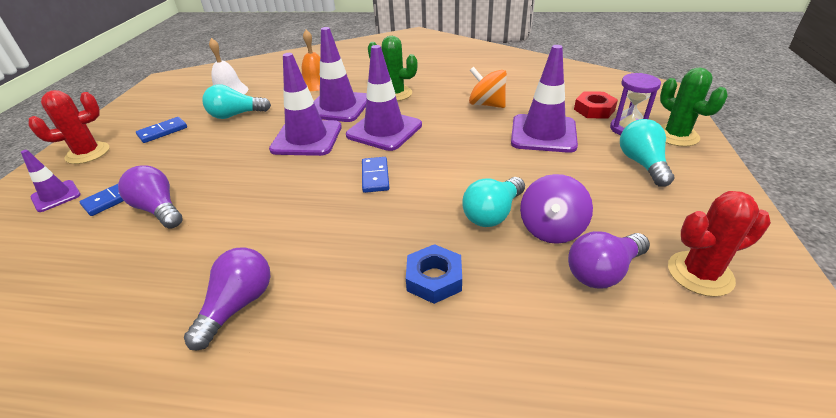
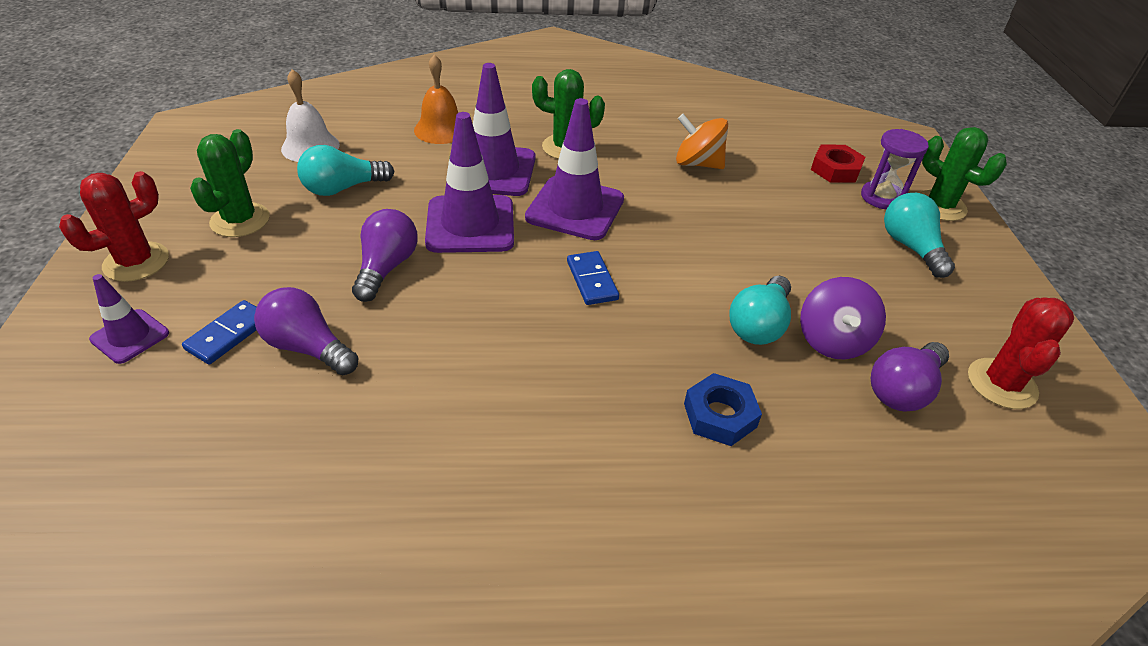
camera: 15 degrees left, 5 degrees up
(163, 132) = (240, 220): blue domino -> green cactus
(238, 305) = (493, 472): purple light bulb -> purple light bulb (386, 267)
(543, 134) = (784, 208): purple traffic cone -> none
(700, 273) = (1001, 384): red cactus -> red cactus turned 45 degrees counterclockwise

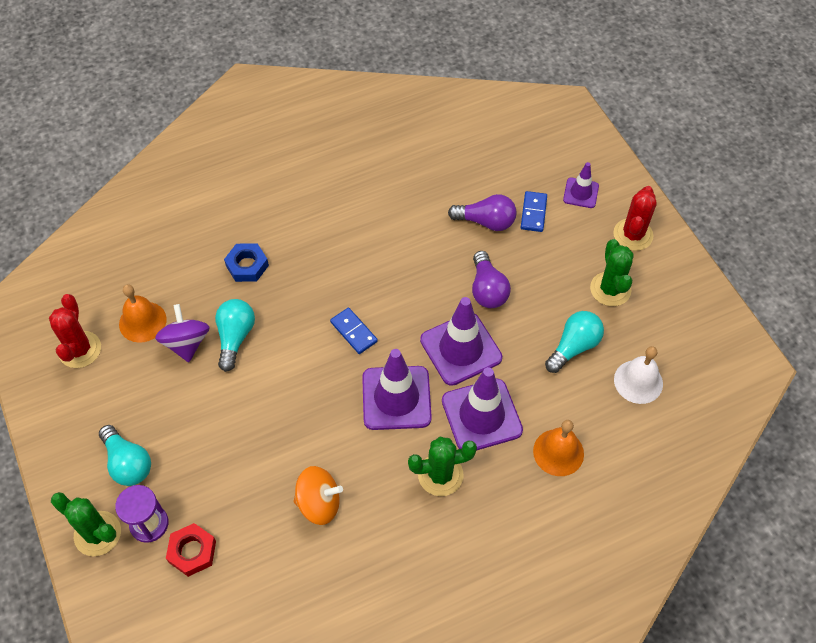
camera: 160 degrees right, 15 degrees up
(903, 390) = (142, 321): purple light bulb -> orange bell

